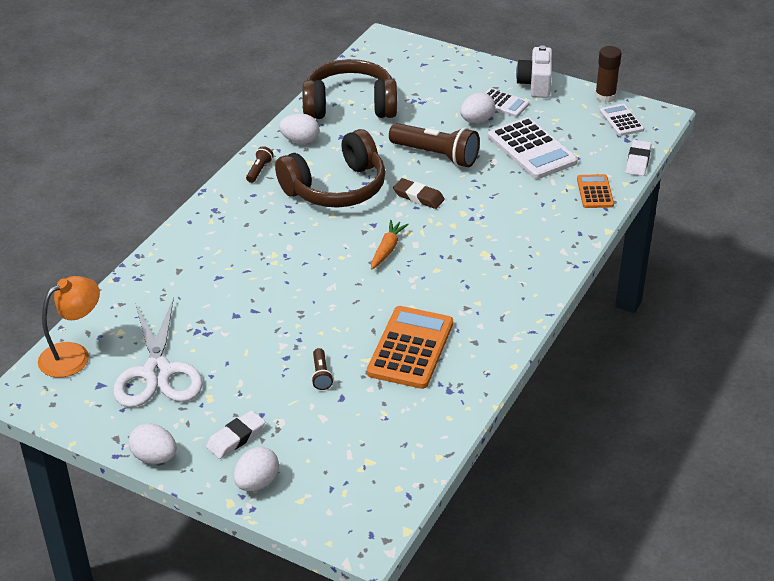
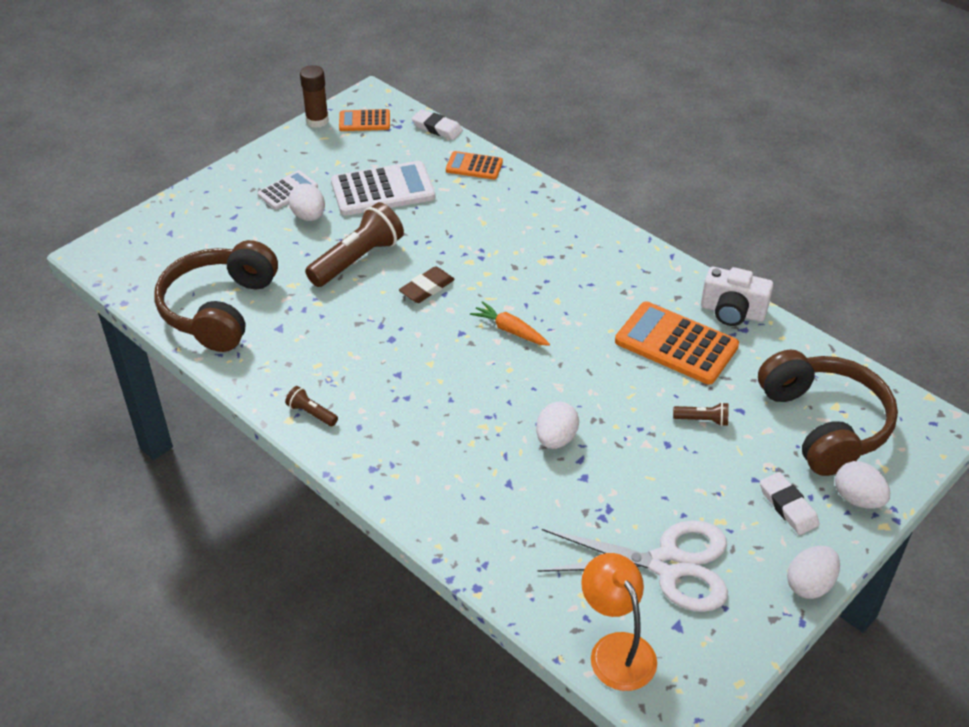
camera: 75 degrees left, 5 degrees up
(300, 141) = (268, 366): white egg -> white egg (556, 439)
(336, 188) = (380, 351): brown headphones -> brown headphones (824, 424)
(535, 84) = (266, 160): white camera -> white camera (732, 312)
(621, 120) = (364, 121): white calculator -> orange calculator

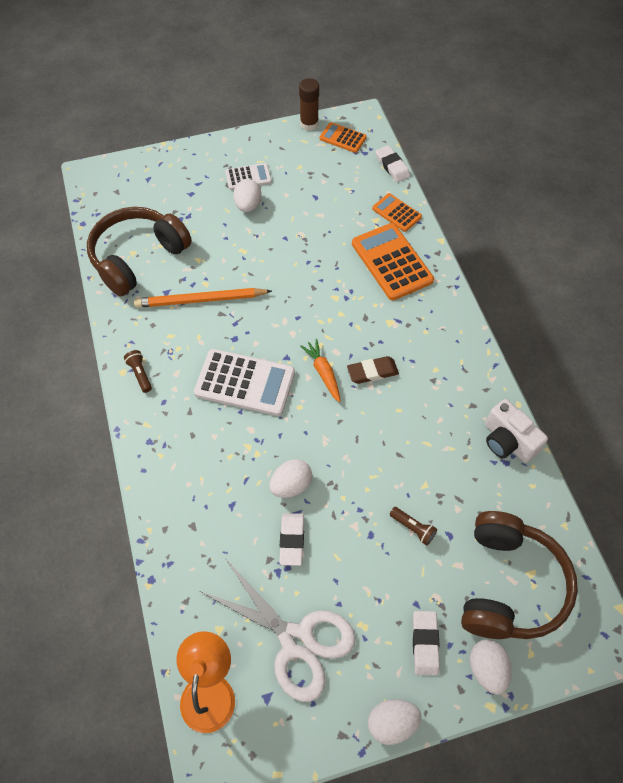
camera: 30 degrees right, 15 degrees up
(325, 320) = (201, 300): none -> orange pencil
(357, 259) = (256, 258): brown flashlight -> none
(383, 190) = (315, 205): white calculator -> white calculator (245, 383)
(427, 288) = (288, 306): brown eraser -> brown eraser (372, 372)
(594, 484) = (292, 540): none -> white eraser
(676, 344) = (441, 448): orange calculator -> orange calculator (391, 262)

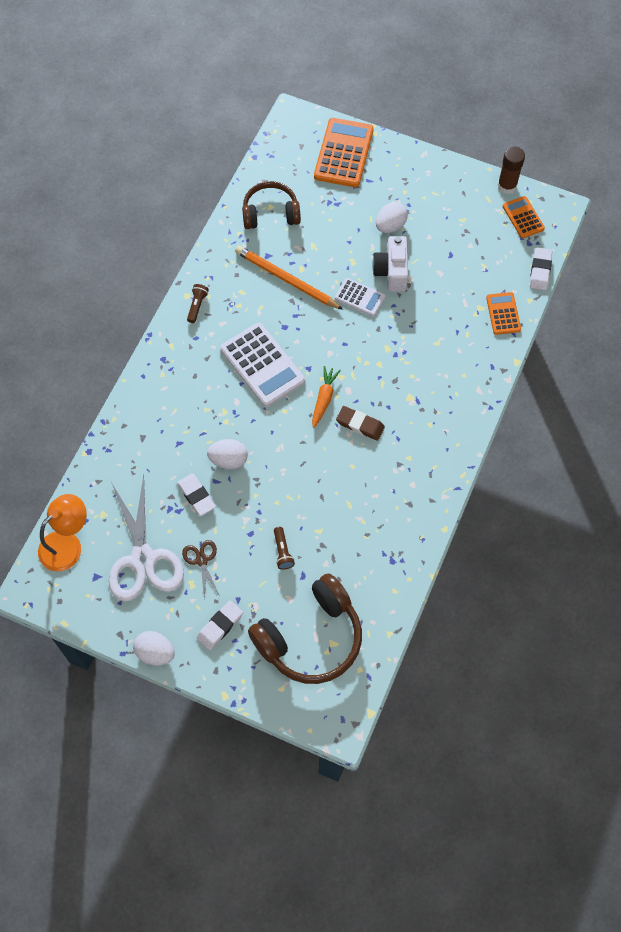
camera: 40 degrees right, 5 degrees up
(138, 257) = (270, 213): brown headphones -> brown headphones, size x0.65
(248, 177) = (413, 201): white calculator -> white calculator (359, 297)
(292, 540) = (196, 496): white eraser -> white eraser turned 75 degrees counterclockwise
(351, 595) = (202, 560): none -> brown scissors
(391, 262) = (458, 351): orange calculator -> orange calculator (343, 153)
(486, 669) = (244, 673): white egg -> none
(507, 441) = (408, 548): white camera -> white camera (391, 272)

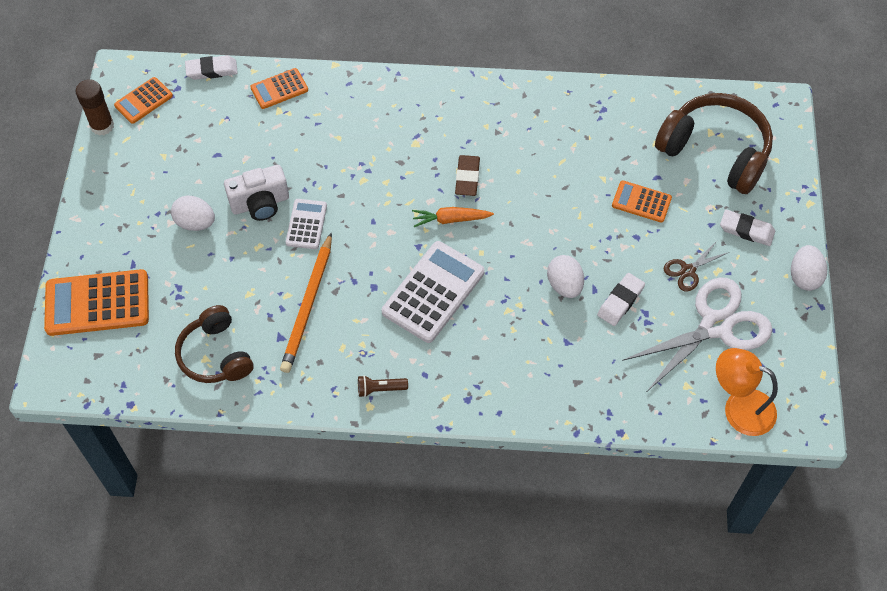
camera: 110 degrees left, 5 degrees down
(283, 551) = (641, 202): brown flashlight -> orange calculator

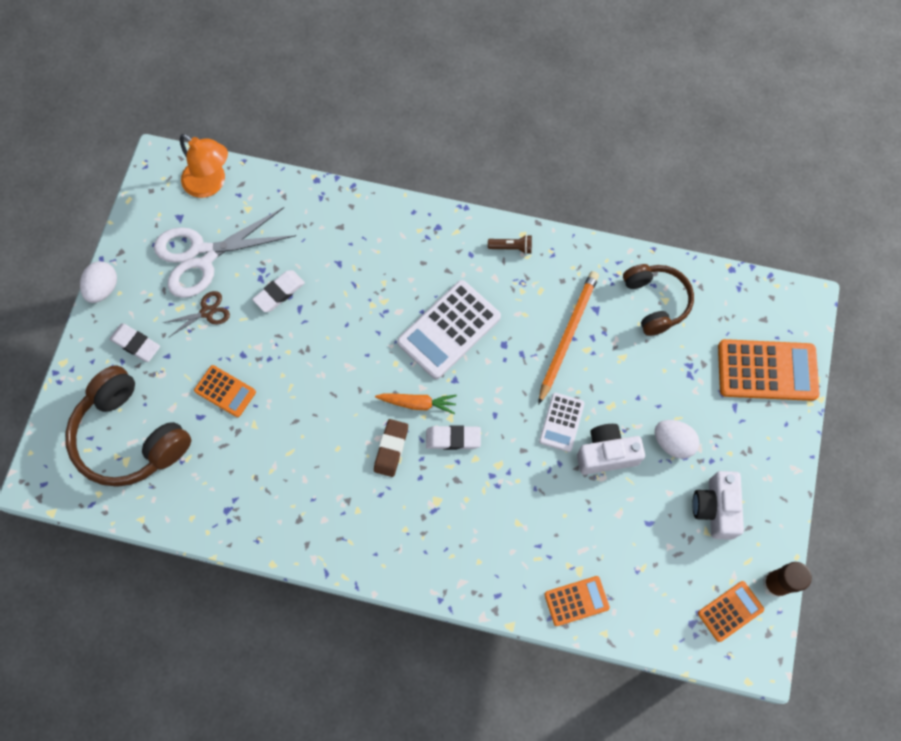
camera: 170 degrees left, 10 degrees up
(155, 174) = (715, 508): none -> white camera
(212, 70) = (652, 643): white eraser -> white eraser (453, 438)
(564, 285) = (325, 316): white egg -> none

